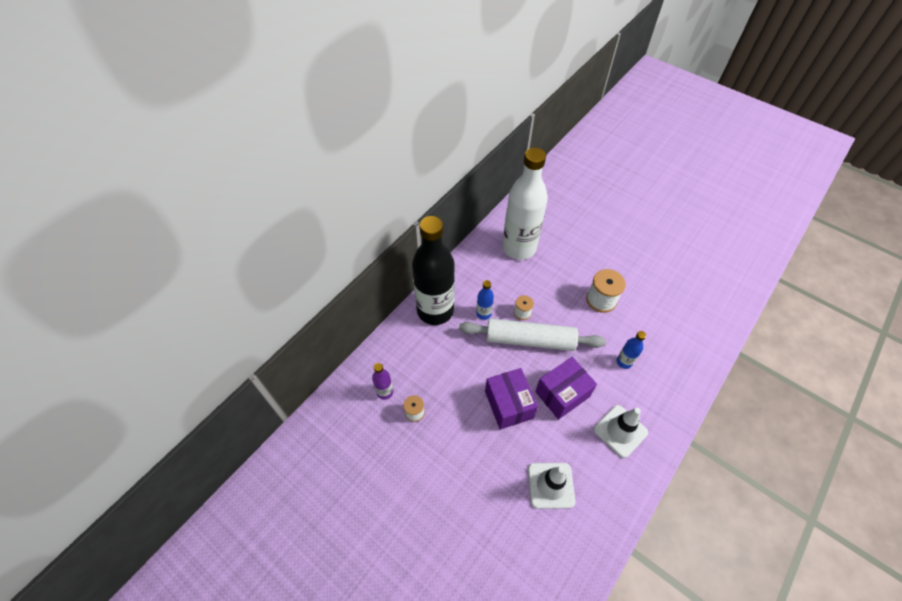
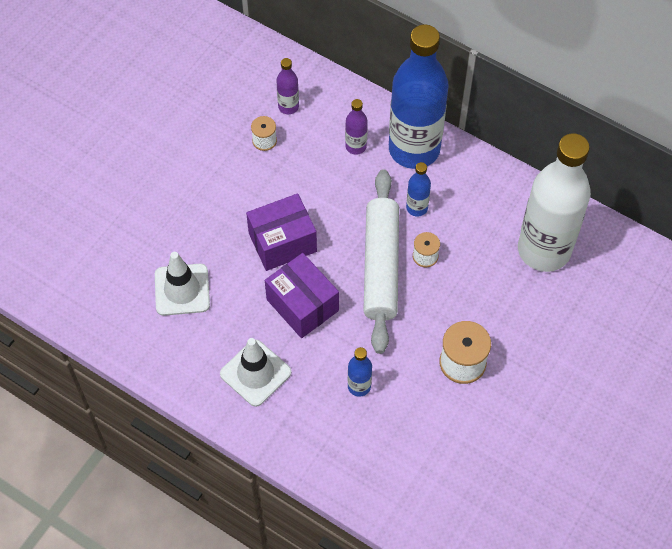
camera: 85 degrees right, 5 degrees up
(428, 347) = (356, 146): none -> purple bottle
(435, 310) = (414, 149): black bottle -> blue bottle

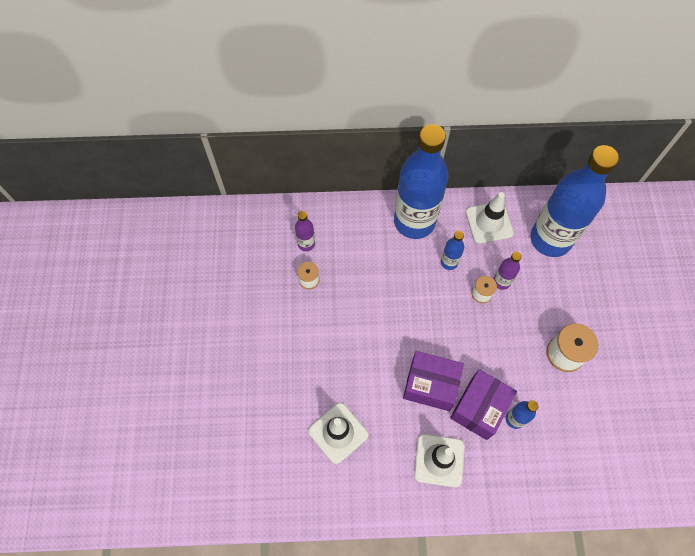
camera: 35 degrees left, 5 degrees up
(282, 242) = (380, 347): purple box -> purple box (479, 408)
(356, 146) = (374, 244): purple bottle -> purple bottle (501, 282)
(380, 266) = (459, 320): white rolling pin -> none
(491, 196) = (489, 223): none -> white traffic cone
(544, 250) = (550, 239): white bottle -> blue bottle

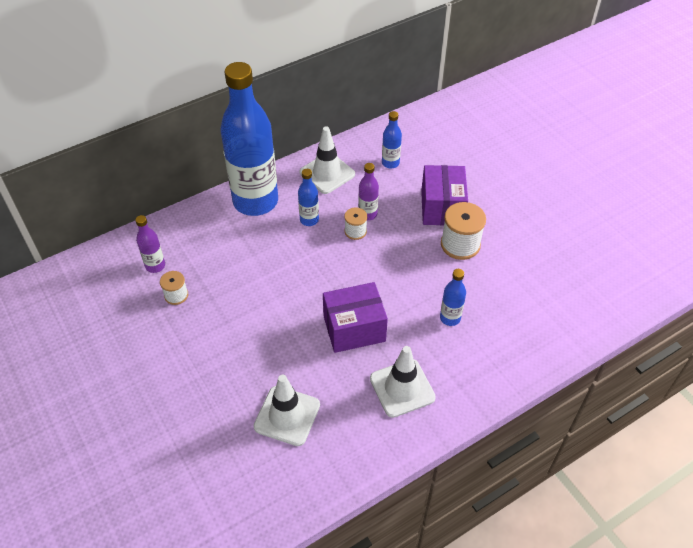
camera: 30 degrees left, 15 degrees down
(479, 408) = (412, 325): purple box -> purple box (442, 207)
(550, 239) = (390, 163): blue bottle -> blue bottle, size x0.41

